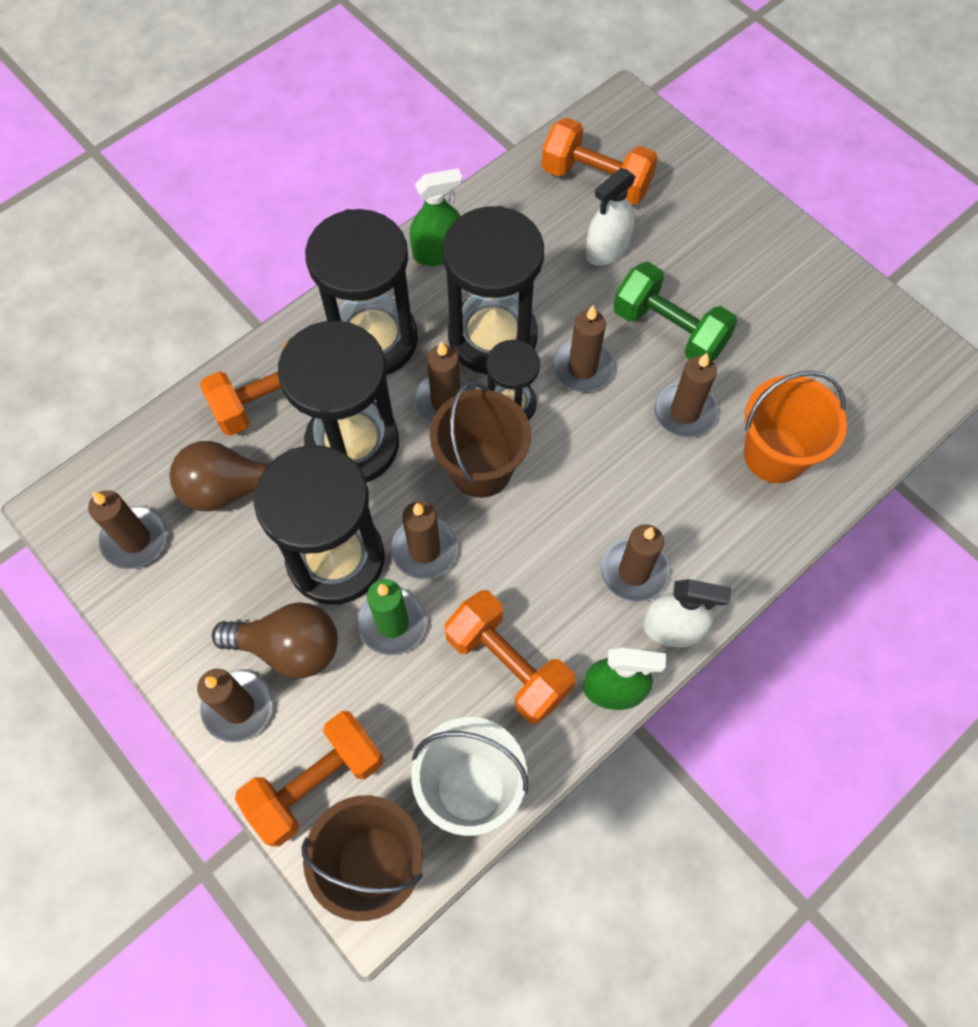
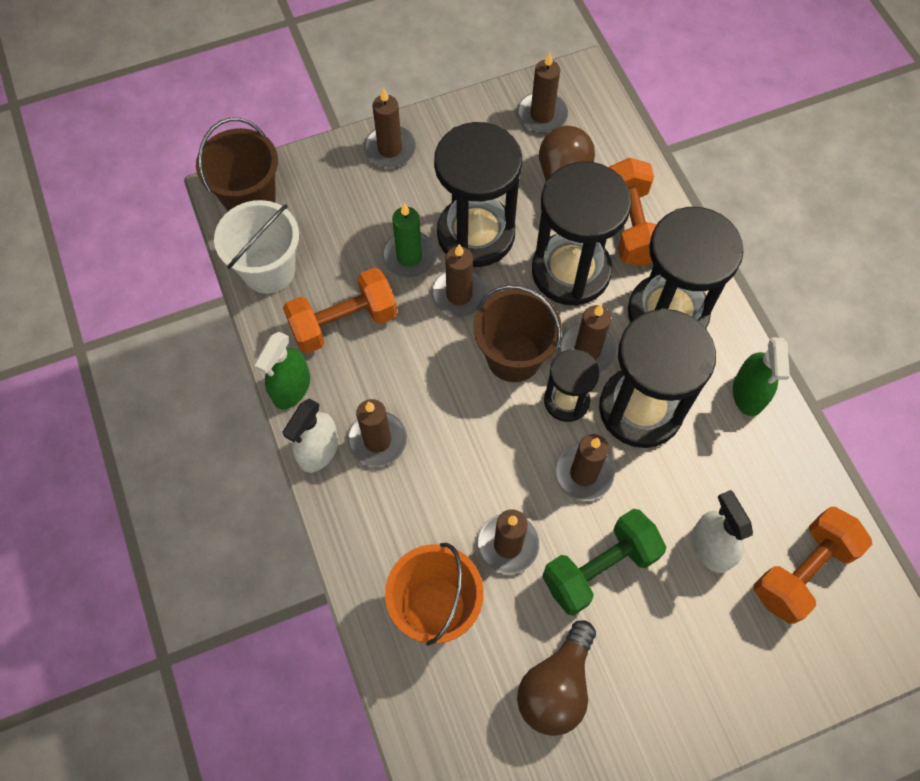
camera: 110 degrees right, 0 degrees up
(289, 648) = (419, 188): brown light bulb -> brown light bulb (556, 686)
(316, 783) = (317, 181): orange dumbbell -> none

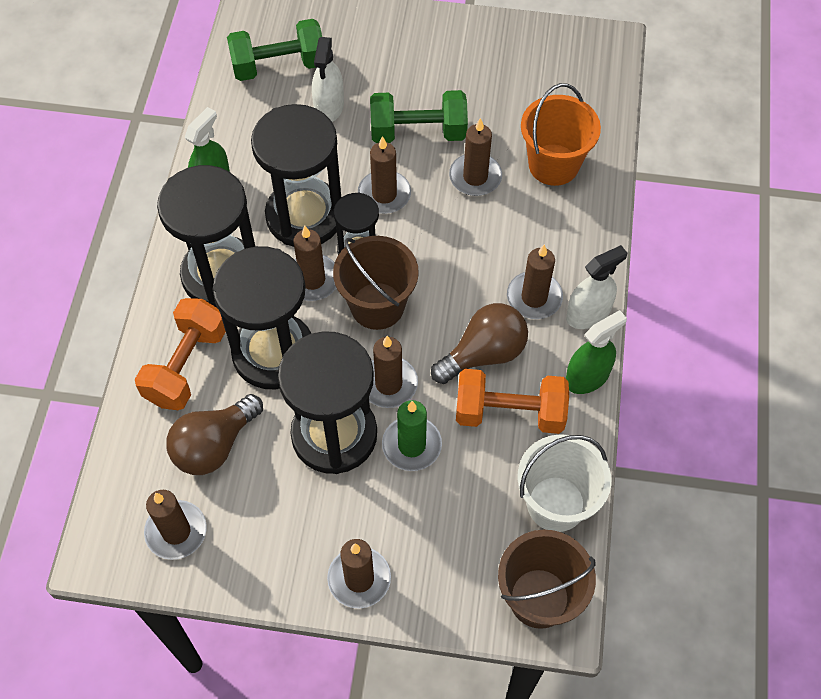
camera: 150 degrees left, 5 degrees down
(556, 686) = (497, 84): brown light bulb -> brown light bulb (484, 354)
(802, 571) = (279, 66): orange dumbbell -> green dumbbell

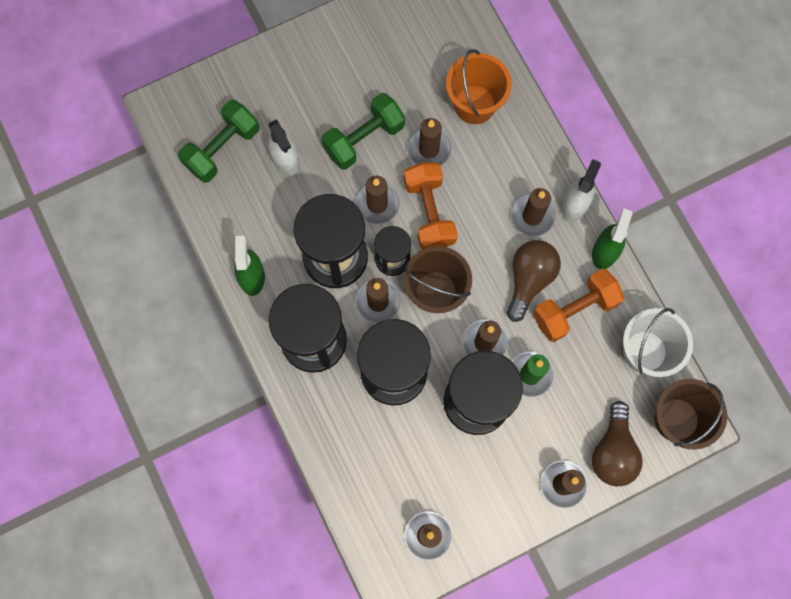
camera: 35 degrees left, 15 degrees up
(186, 366) = (343, 421): orange dumbbell -> orange dumbbell (429, 213)
(214, 445) = (406, 462): brown light bulb -> brown light bulb (613, 451)

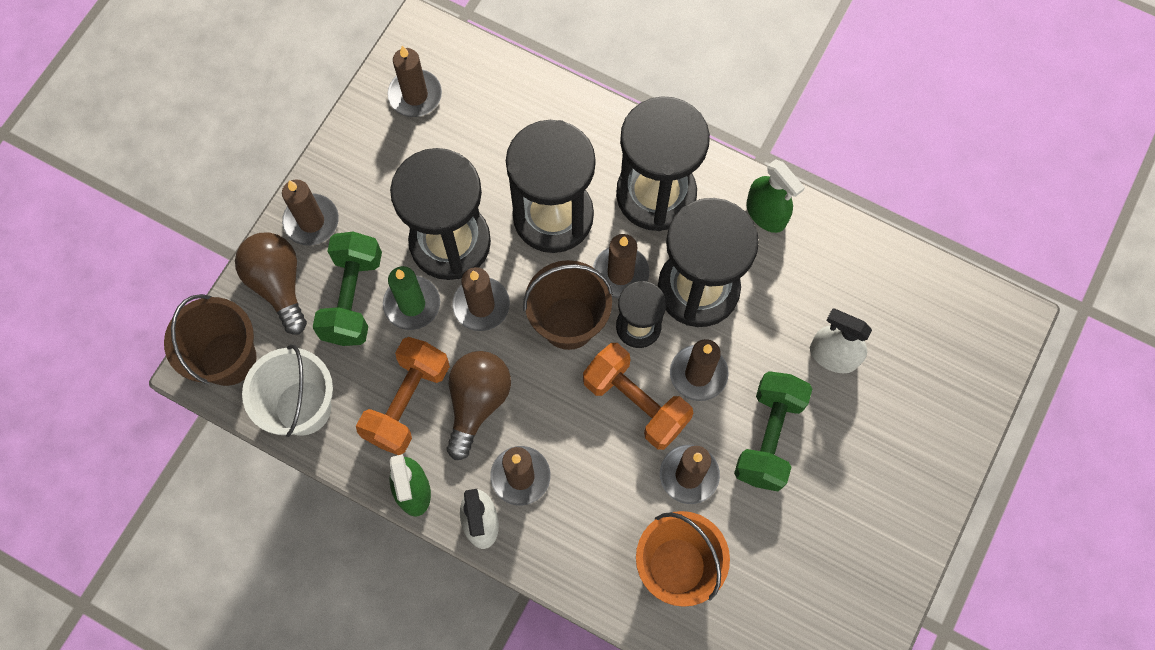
camera: 145 degrees right, 5 degrees down
(222, 148) = (907, 321): green dumbbell -> green dumbbell (353, 298)
(529, 279) = (477, 403): brown light bulb -> brown light bulb turned 150 degrees counterclockwise

